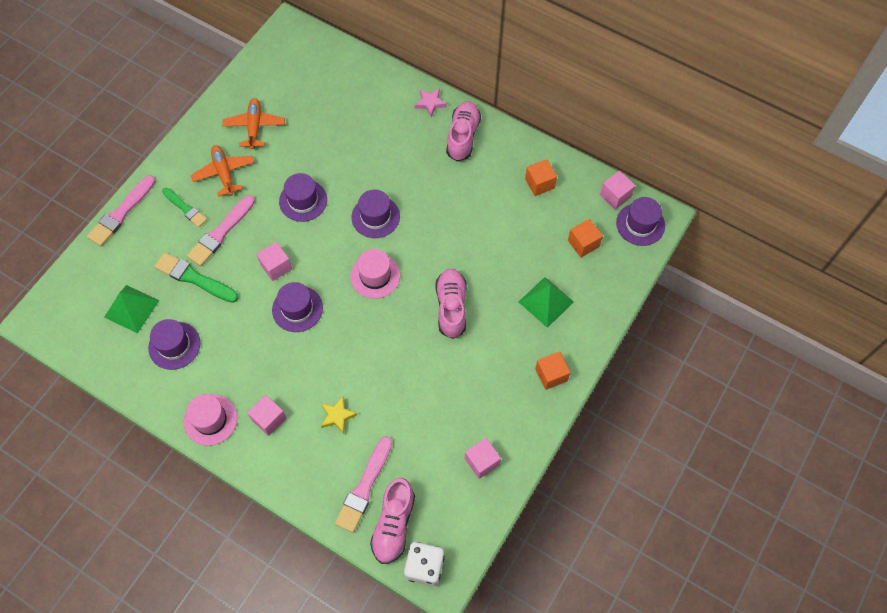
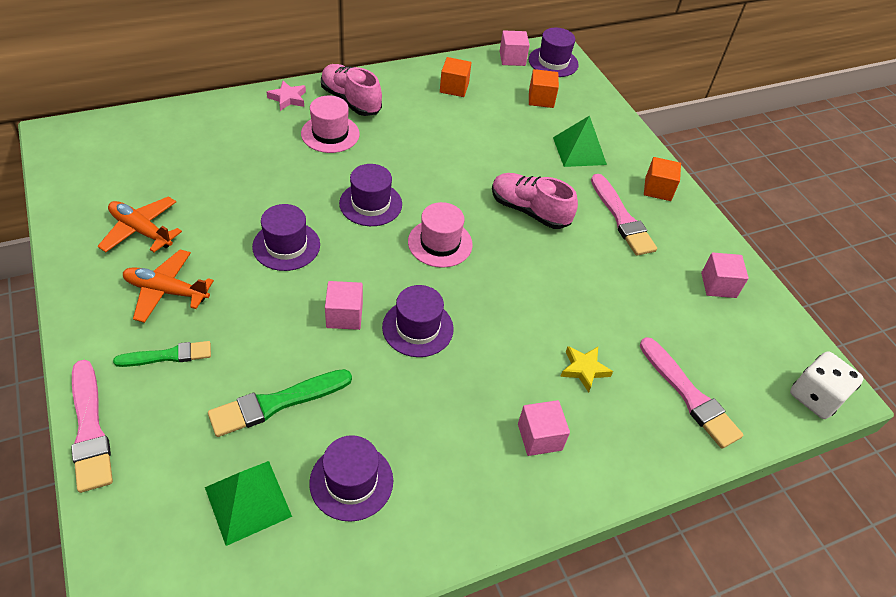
camera: 60 degrees left, 15 degrees down
(210, 420) = (493, 501): pink hat -> pink hat (330, 134)
(221, 233) = (243, 340): pink brush -> pink brush (622, 218)
(393, 524) = (750, 395): pink shoe -> none

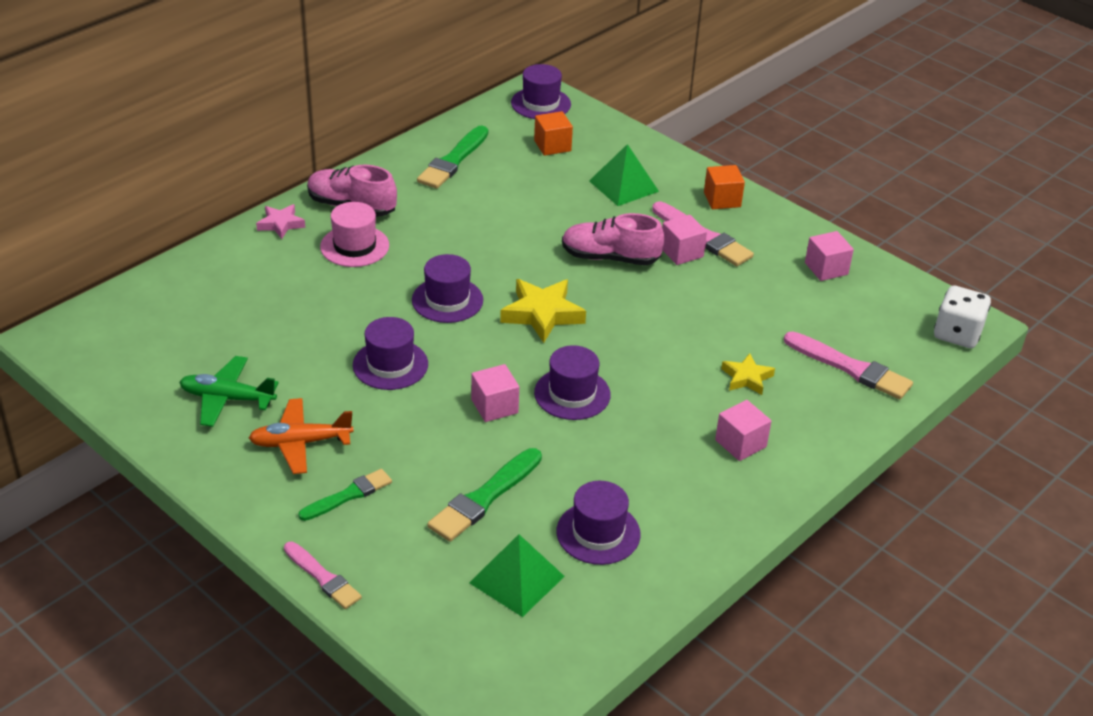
camera: 20 degrees left, 10 degrees down
(90, 429) = (323, 577): pink brush -> pink brush, size x0.66
(141, 231) = (227, 398): orange plane -> green plane
(440, 243) = (542, 314): pink hat -> yellow star
(454, 88) = (453, 160): orange cube -> green brush
(512, 58) = (495, 112): pink cube -> pink cube (681, 252)

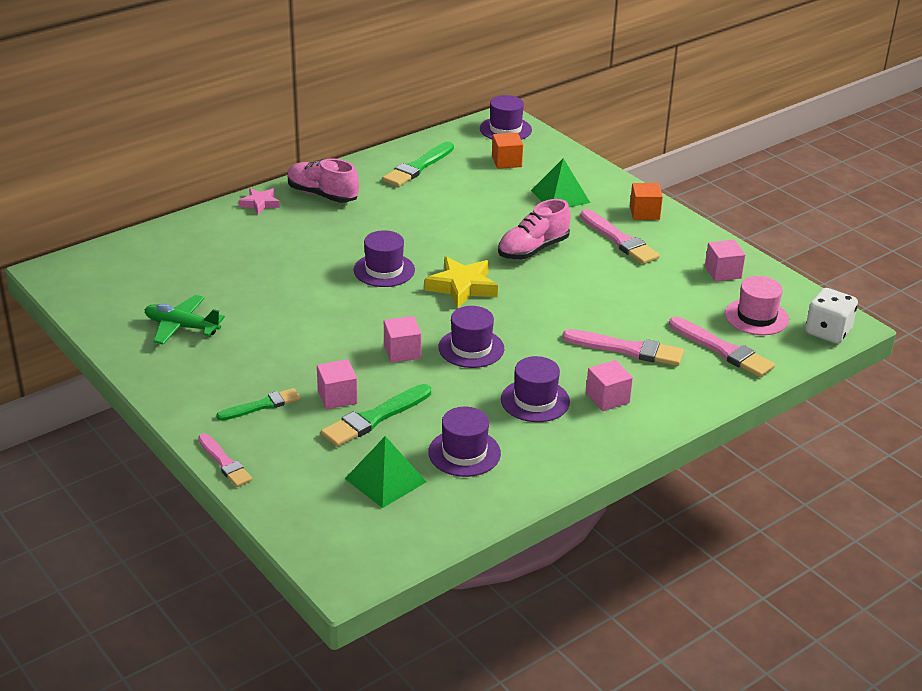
camera: 10 degrees right, 5 degrees down
(300, 443) = (233, 364): orange plane -> none
(354, 246) = (317, 224): pink hat -> pink hat (756, 317)
(390, 365) = (323, 314): purple hat -> purple hat (535, 400)
(610, 258) = (533, 249): pink shoe -> pink shoe turned 60 degrees counterclockwise
(681, 252) = (597, 250): pink cube -> pink cube (337, 397)
(746, 378) = (627, 349): yellow star -> pink brush

